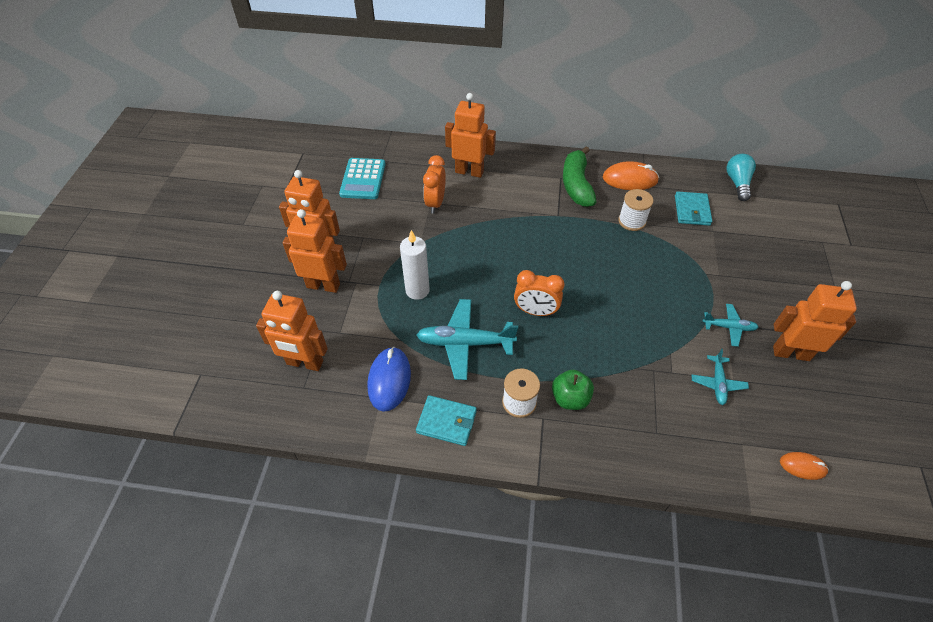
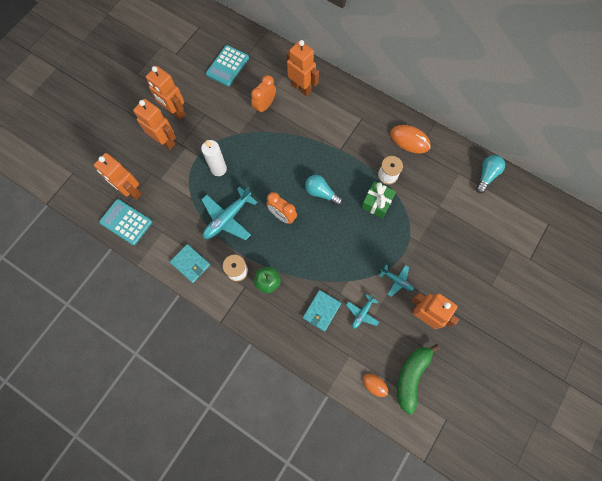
camera: 25 degrees right, 20 degrees up
(318, 406) = (126, 222): none -> turquoise calculator
(389, 380) = (172, 223): blue mouse -> none
(464, 343) = (227, 218): turquoise plane -> turquoise plane turned 75 degrees counterclockwise
(567, 268) = (321, 193): none -> turquoise light bulb
(576, 185) = (369, 129): green banana -> green banana (411, 376)
(640, 253) = (376, 202): none -> green gift
(692, 210) = (436, 184): turquoise wallet -> turquoise wallet (321, 311)

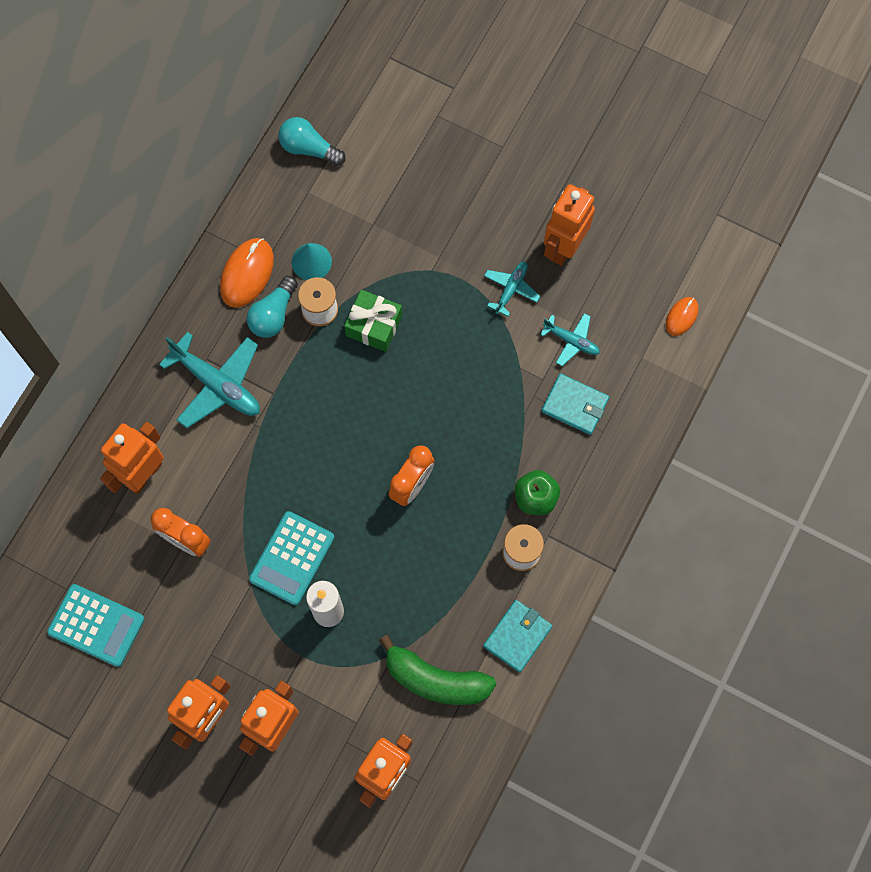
camera: 95 degrees left, 0 degrees up
(126, 222) = (450, 770): turquoise calculator -> turquoise calculator (292, 558)
(227, 218) = (425, 582): turquoise plane -> turquoise plane (217, 385)
(321, 193) = (363, 421): turquoise light bulb -> turquoise light bulb (273, 315)
(411, 376) = (661, 264): green banana -> green banana (435, 679)
(416, 172) = (311, 261): none -> turquoise cone

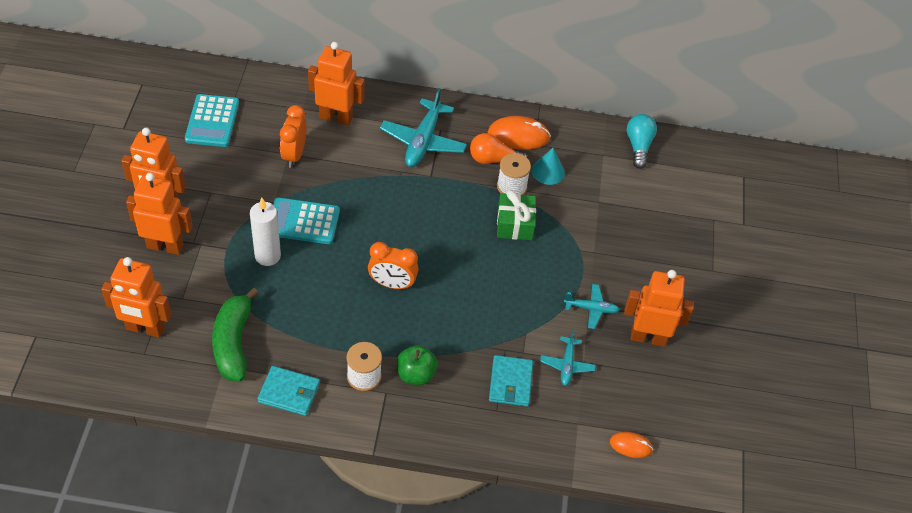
camera: 65 degrees right, 20 degrees down
(273, 315) = (493, 160): turquoise light bulb -> orange light bulb

